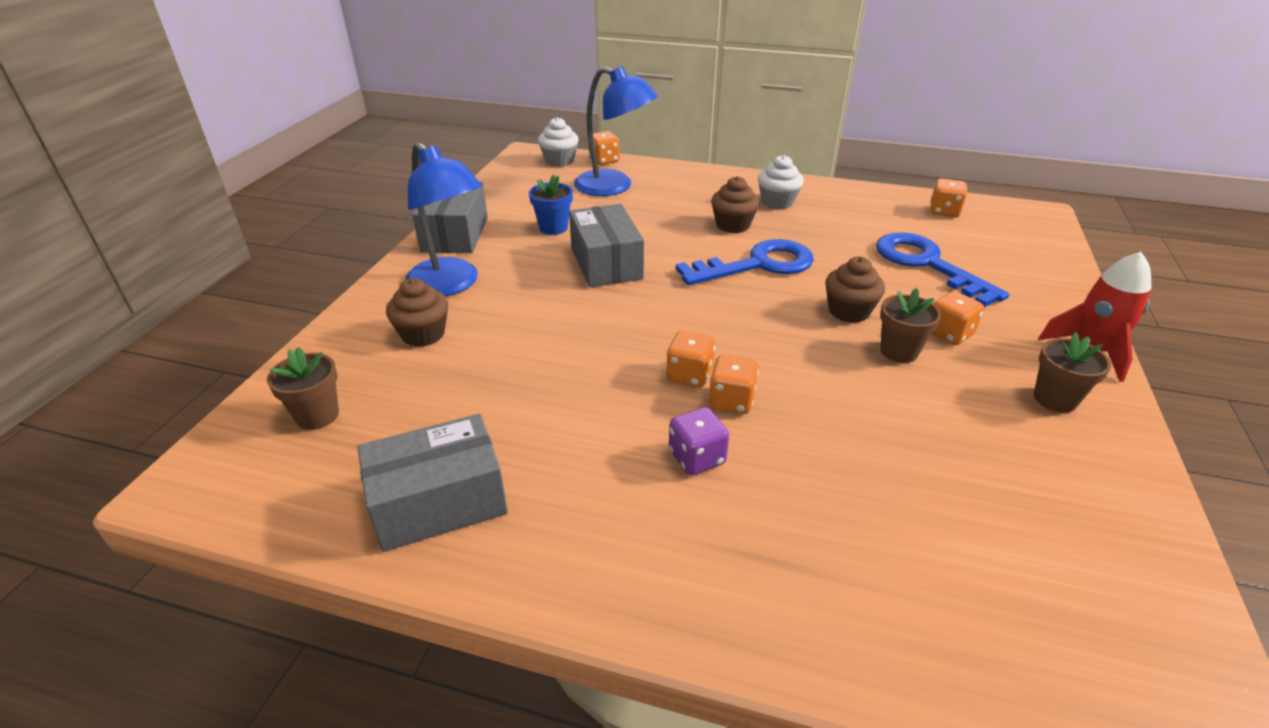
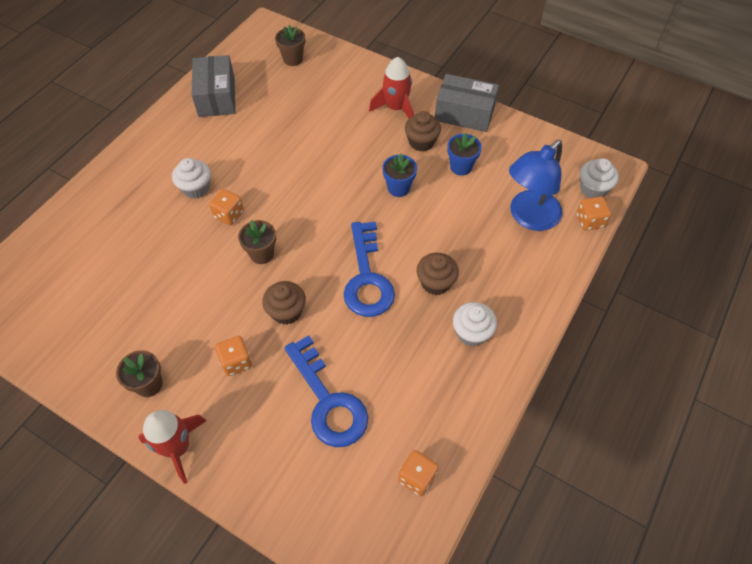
camera: 105 degrees right, 20 degrees up
(423, 334) = (346, 95): brown cupcake -> brown cupcake (421, 142)
(450, 285) = (396, 108): blue lamp -> red rocket
(606, 263) = (398, 188): grey box -> blue flower pot
(689, 375) = (259, 202): orange dice -> none
(696, 458) = (196, 188): purple dice -> white cupcake
(899, 351) = (232, 319): brown flower pot -> brown flower pot (262, 254)
(926, 264) = (328, 401): blue key -> blue key turned 75 degrees clockwise

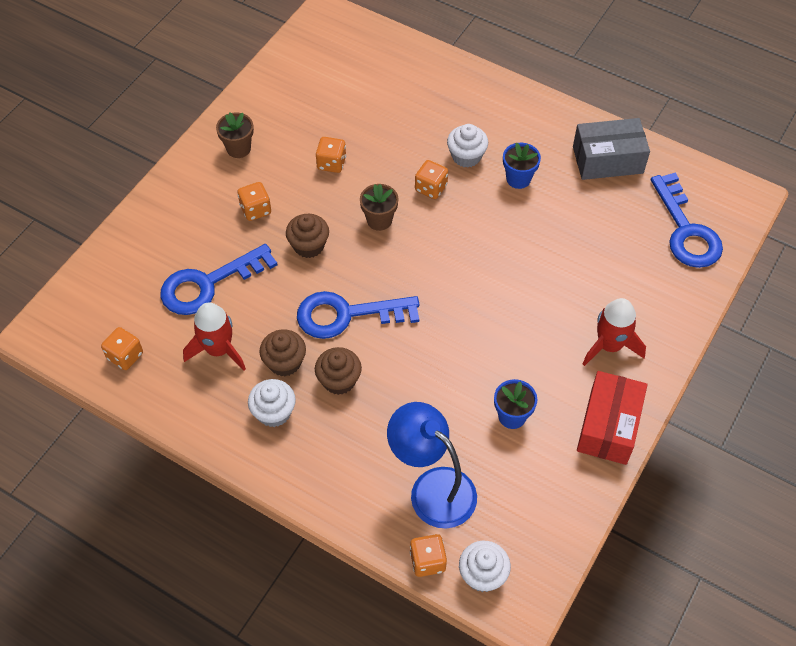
camera: 90 degrees right, 0 degrees up
(177, 447) = (177, 176): red rocket -> red rocket (218, 349)
(185, 295) = (331, 163): none -> orange dice
(293, 59) = (686, 230): brown flower pot -> blue key
(398, 188) = (474, 346): blue flower pot -> blue flower pot (518, 179)
(421, 142) = (552, 373): brown cupcake -> brown cupcake (284, 362)
(464, 113) = (608, 426): grey box -> red box

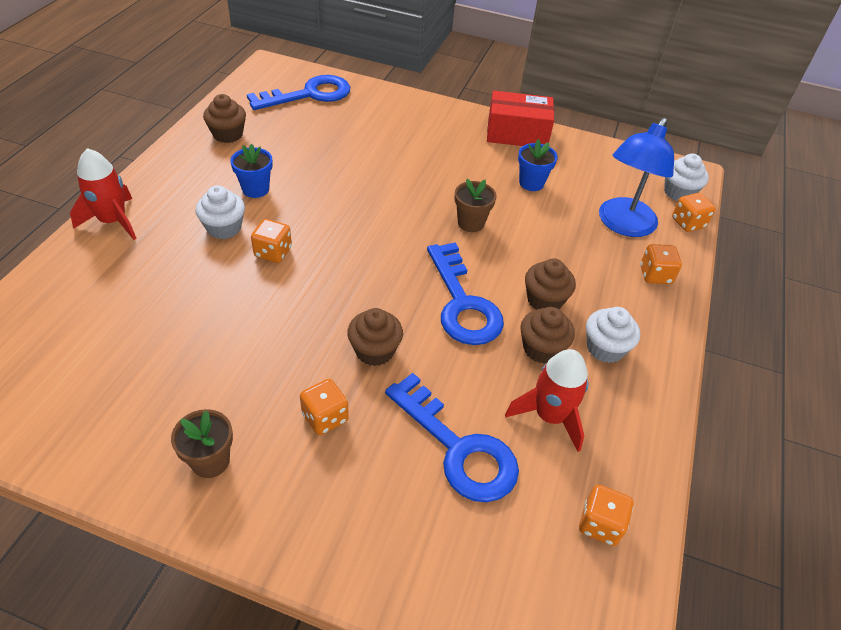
camera: 105 degrees left, 10 degrees down
(331, 163) = (237, 346): orange dice -> orange dice (655, 275)
(379, 220) = (326, 291): brown flower pot -> brown flower pot (471, 223)
(607, 160) = (228, 134): grey box -> brown cupcake
(610, 345) = (440, 133): red rocket -> red rocket (113, 221)

